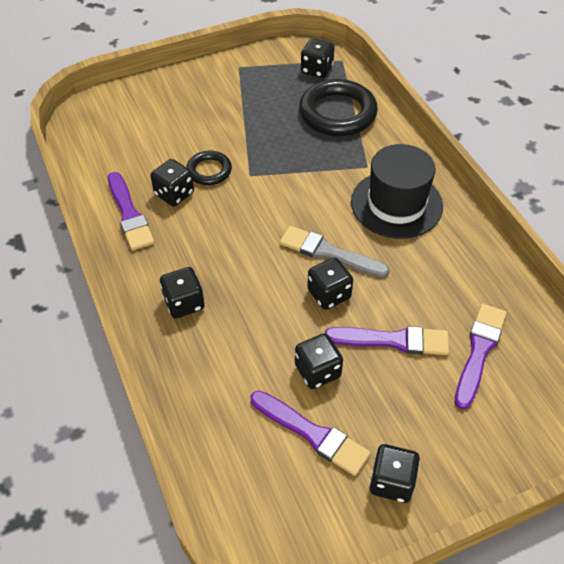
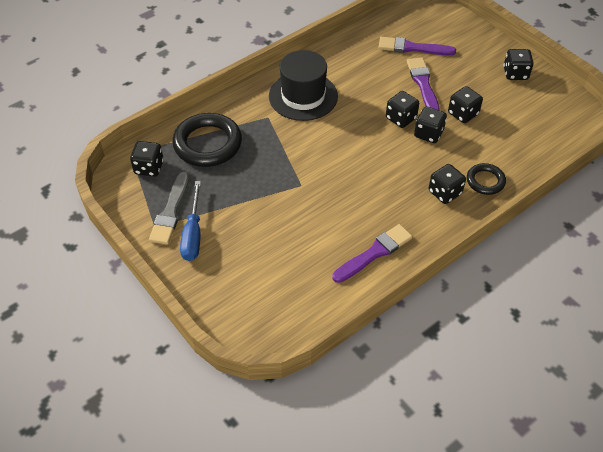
camera: 105 degrees left, 0 degrees up
(174, 194) = (340, 229): black dice -> black dice (428, 134)
(209, 171) = (305, 213): black ring -> black ring (485, 181)
(218, 89) = (193, 234): none -> blue screwdriver
(312, 434) = (506, 109): purple brush -> none
(329, 253) = (364, 124): grey brush -> grey brush (170, 211)

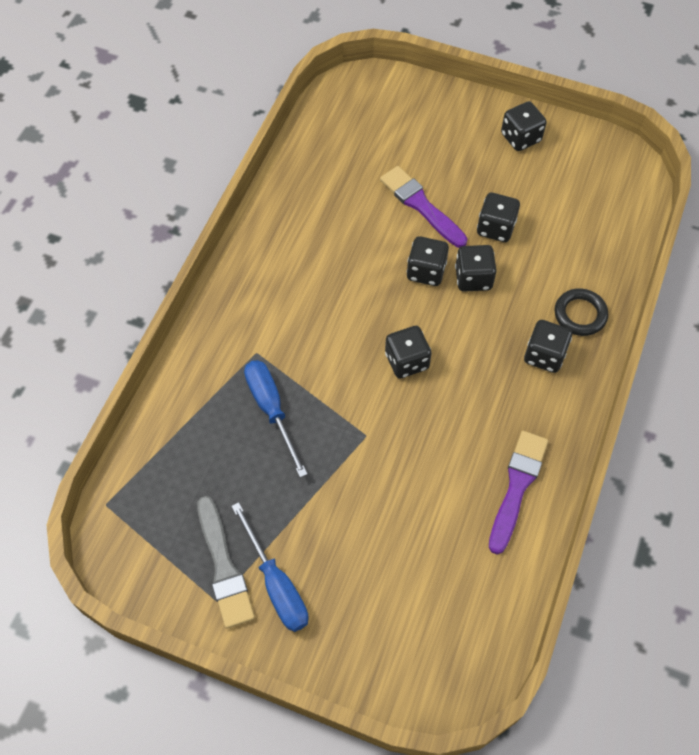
camera: 30 degrees left, 10 degrees up
(149, 167) = (147, 514): black dice -> black dice (406, 361)
(208, 144) = (203, 435): black ring -> none
(255, 148) = (271, 409): none -> blue screwdriver
(303, 96) = (281, 297): black hat -> none
(412, 48) = (374, 155): purple brush -> none

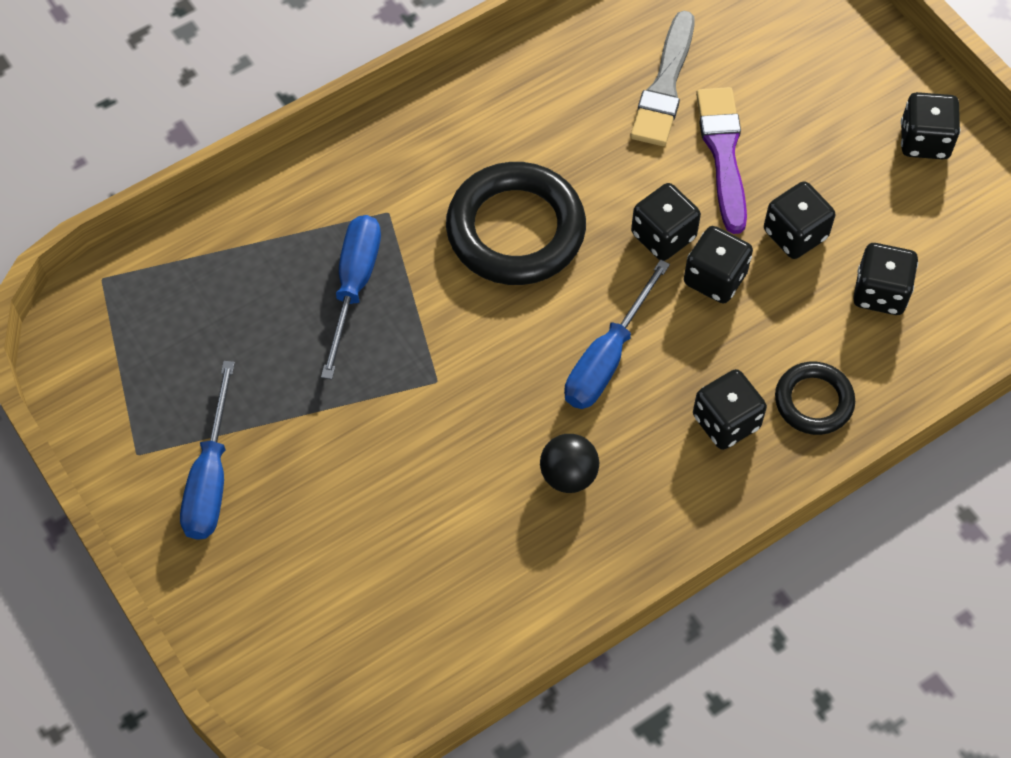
camera: 35 degrees right, 0 degrees up
(224, 567) = (171, 422): grey brush -> grey brush (664, 86)
(340, 318) = (515, 230): none -> black ring
(406, 361) = (552, 326): black dice -> black dice (880, 292)
(451, 360) = (607, 358): none -> blue screwdriver
(485, 442) = (568, 475): none -> black ball
(517, 487) = (564, 549): purple brush -> none

